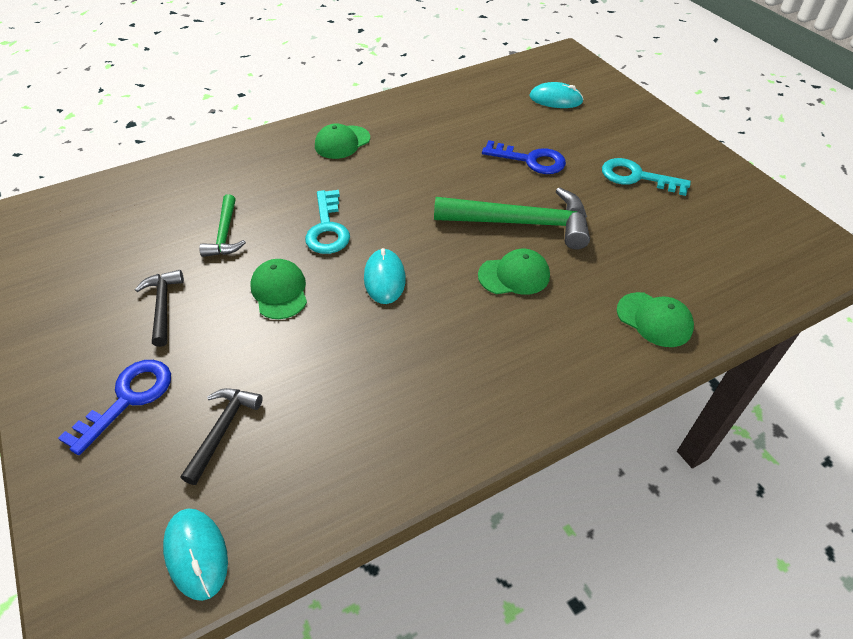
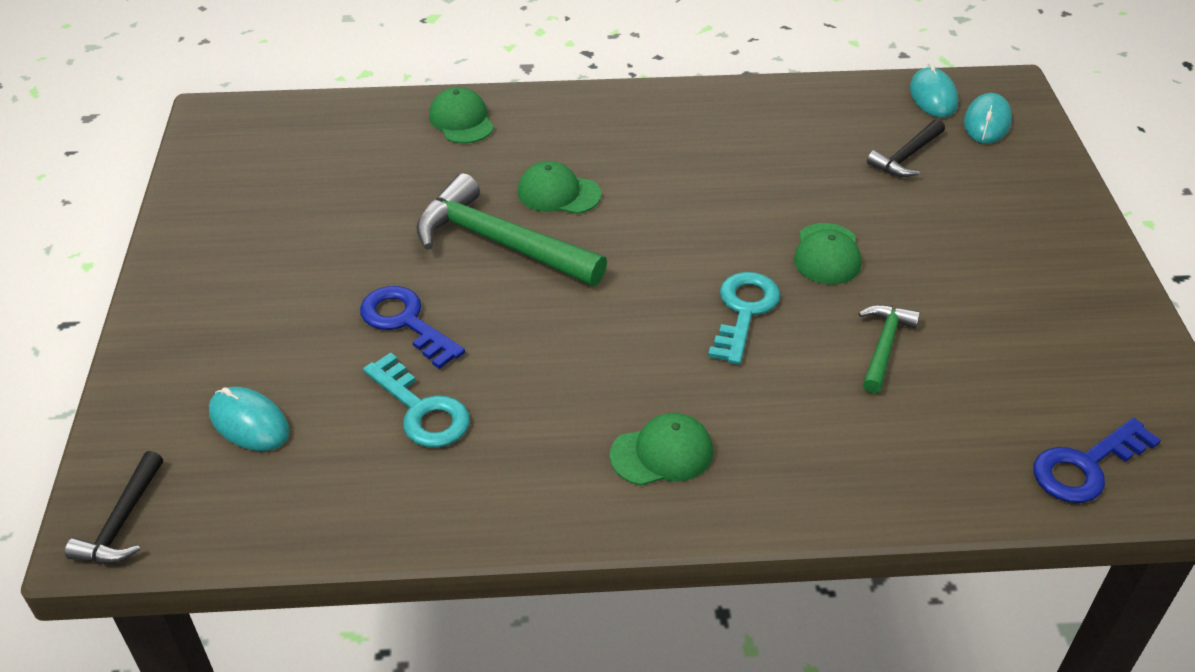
camera: 155 degrees left, 5 degrees down
(128, 399) = (998, 202): blue key -> blue key (1086, 466)
(163, 306) = (967, 278): black hammer -> black hammer (122, 522)
(384, 278) = (702, 232): turquoise mouse -> turquoise mouse (987, 122)
(637, 177) = (299, 253): turquoise key -> turquoise key (421, 410)

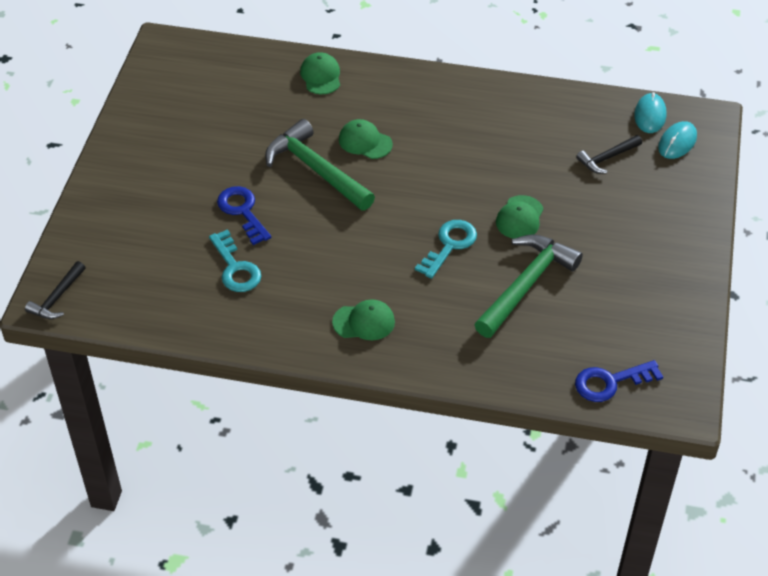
camera: 15 degrees right, 5 degrees up
(249, 422) = (137, 255): turquoise mouse -> none
(884, 346) = (526, 285): green hammer -> green hammer, size x1.88

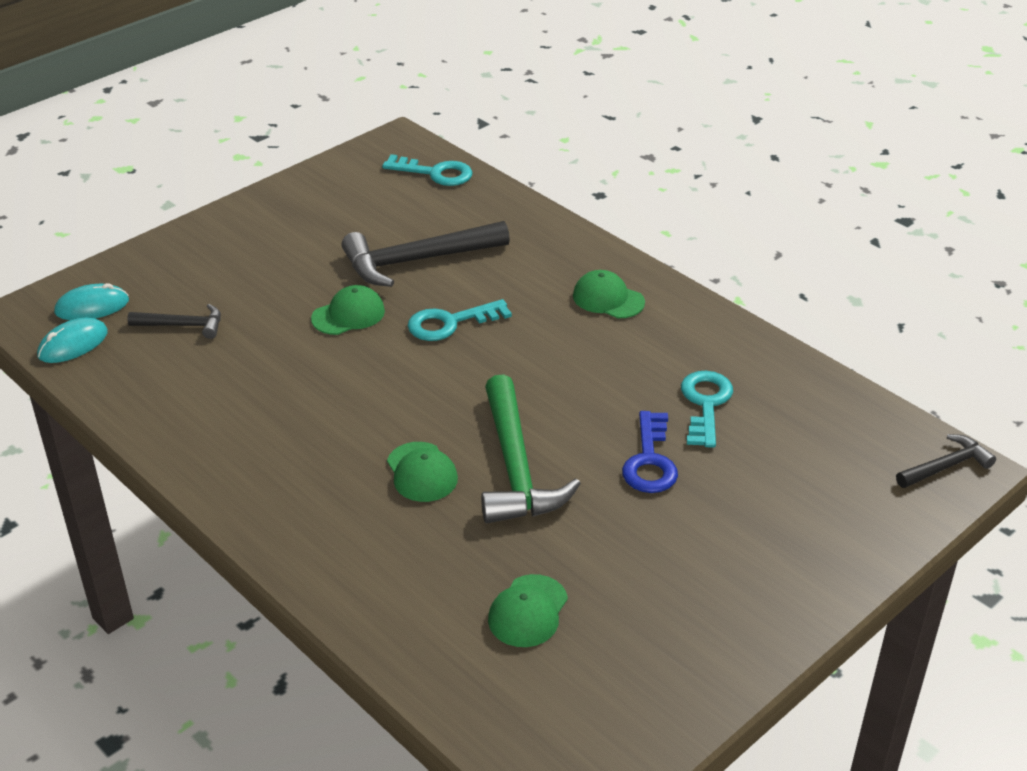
camera: 145 degrees left, 10 degrees down
(321, 76) = (383, 596): green cap -> green cap (528, 611)
(526, 285) = (417, 261): green hammer -> black hammer
(610, 382) = (435, 173): blue key -> turquoise key

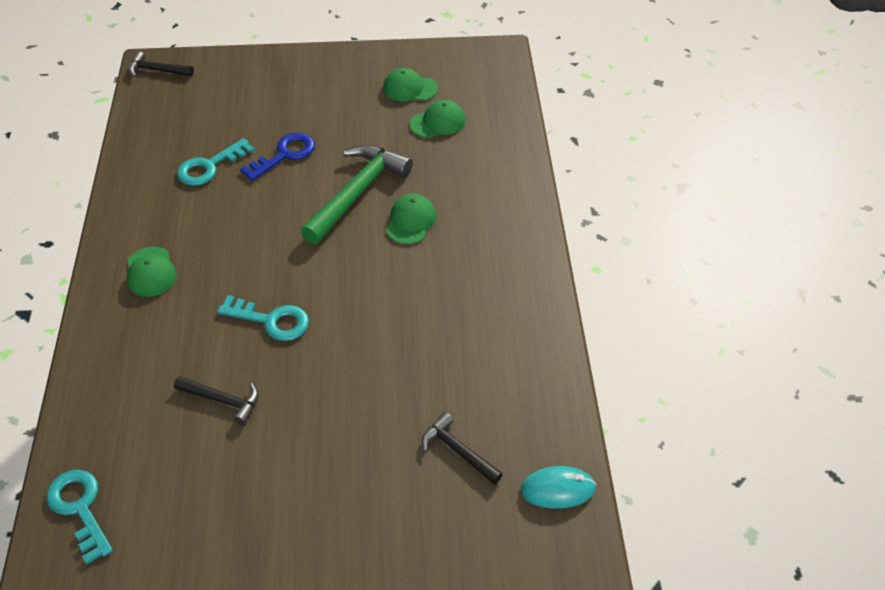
camera: 140 degrees left, 10 degrees up
(92, 306) = (516, 530): turquoise mouse -> none
(348, 315) = (329, 376): green cap -> green cap (410, 88)
(417, 261) = (222, 400): black hammer -> black hammer, size x0.53

